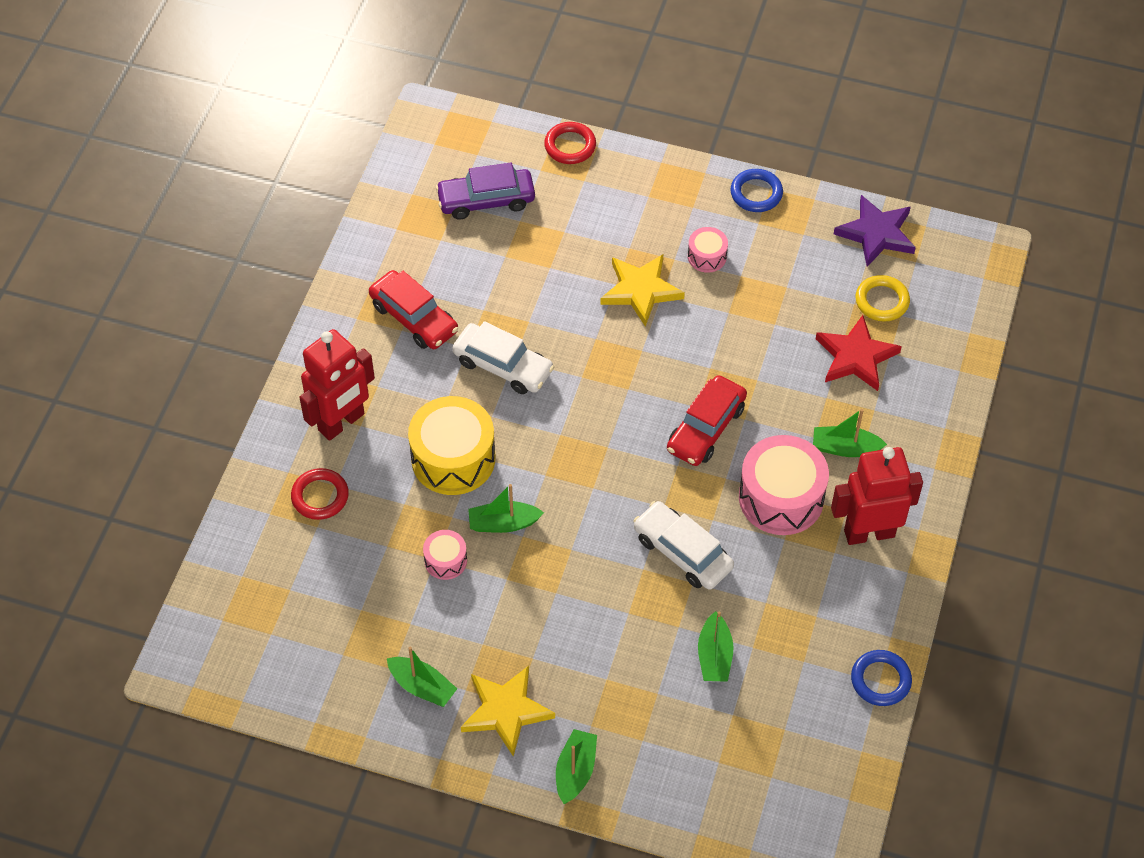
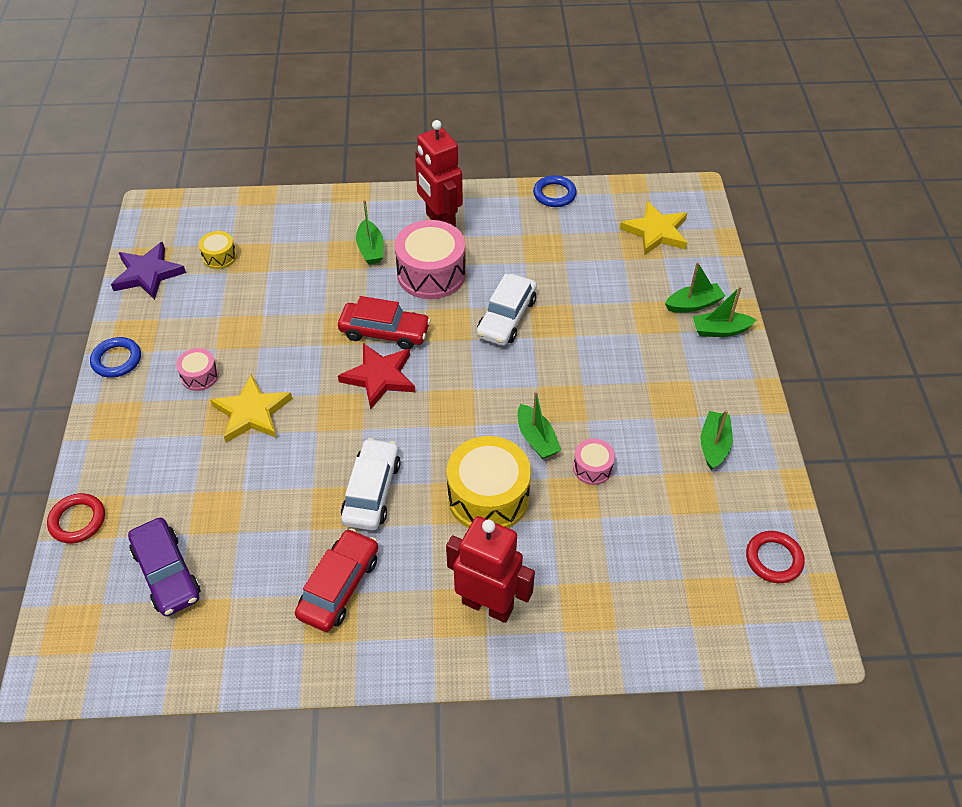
camera: 110 degrees left, 5 degrees down
(320, 496) = (577, 591): red ring -> red ring (773, 559)
(506, 711) = (700, 385): yellow star -> yellow star (656, 232)
(714, 656) = (584, 279): green boat -> green boat (693, 304)
(856, 357) = (281, 260): red star -> red star (379, 377)
(882, 301) = (220, 257): yellow ring -> yellow drum

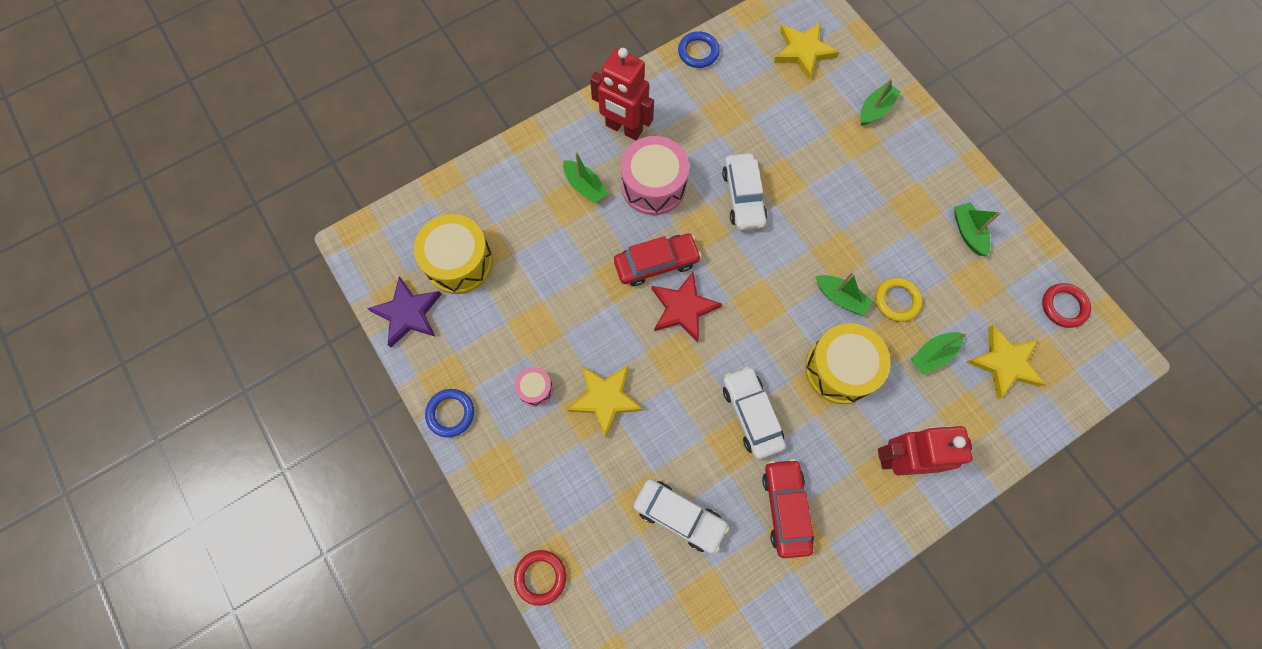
camera: 30 degrees left, 20 degrees up
(167, 573) = (648, 577): purple car -> none
(220, 257) = (459, 262): yellow drum -> yellow drum, size x2.03
(236, 539) = (679, 516): none -> white car
(592, 468) = (897, 300): pink drum -> yellow ring
(667, 577) = (1004, 363): none -> yellow star
(720, 330) = (909, 124): green boat -> green boat (932, 355)

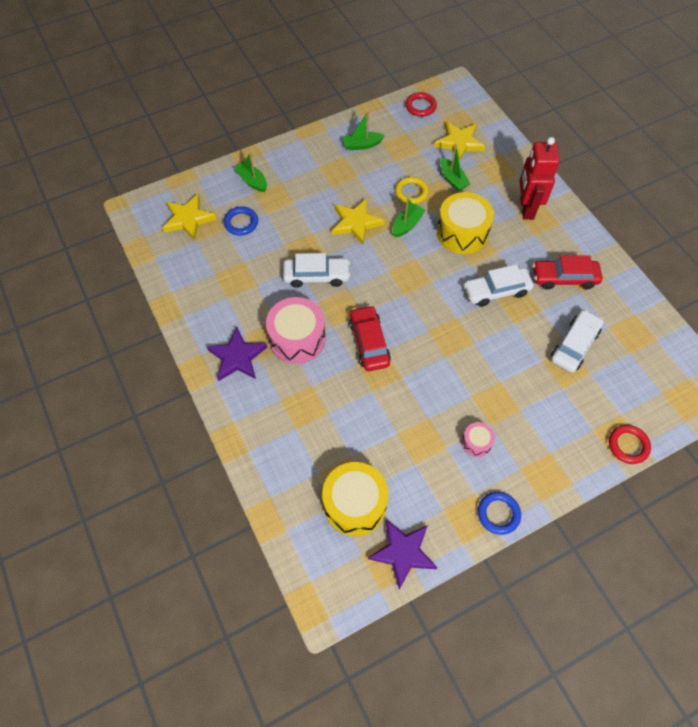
camera: 85 degrees left, 10 degrees down
(585, 186) = (290, 392): green boat -> none
(605, 398) = (484, 389): yellow star -> yellow star (356, 223)
(623, 128) = (237, 357): red robot -> purple star
(683, 308) = (410, 327): red star -> none
(698, 52) = (171, 293): blue ring -> blue ring (241, 223)

